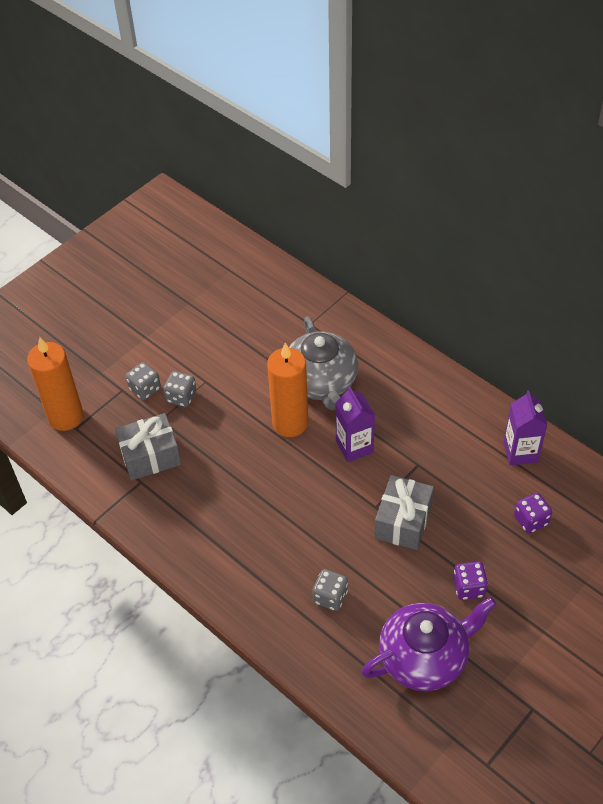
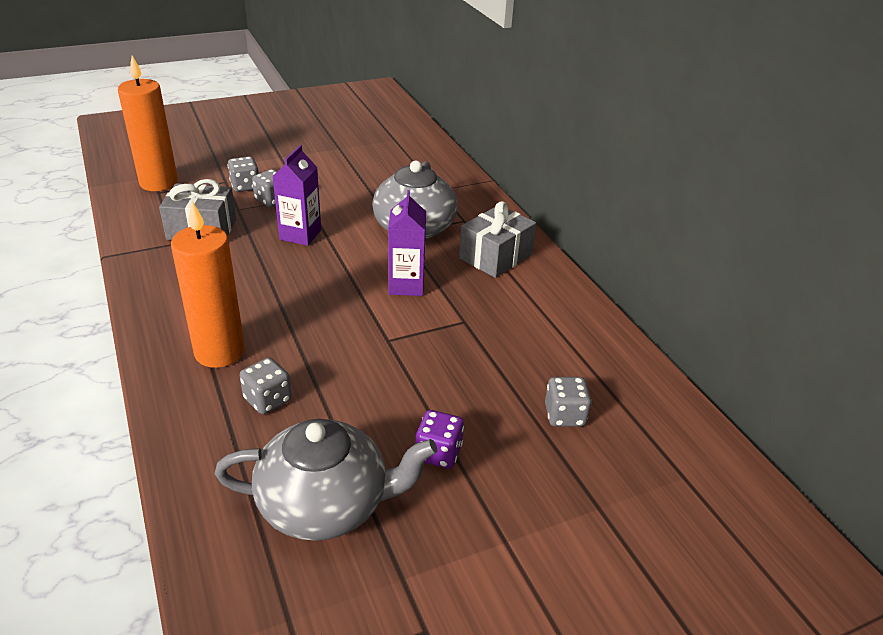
camera: 20 degrees right, 15 degrees down
(290, 423) = (356, 248): orange candle -> orange candle (220, 352)
(403, 521) = (408, 363): grey gift -> grey gift (495, 256)
(424, 657) = (326, 504): purple teapot -> grey teapot
(520, 452) = (593, 349): purple carton -> purple carton (300, 235)
(531, 520) = (564, 415): purple dice -> grey dice

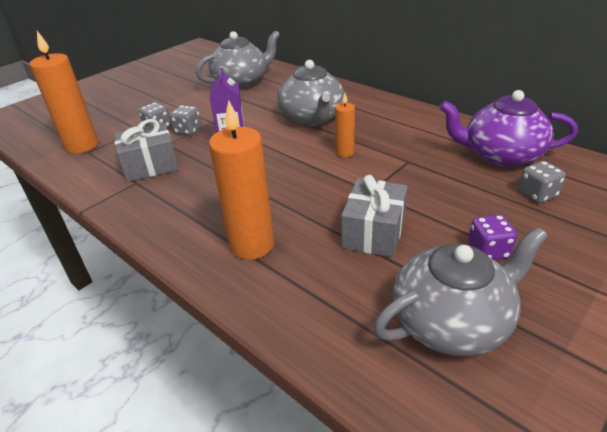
camera: 20 degrees left, 0 degrees up
(268, 400) = (326, 264): grey dice -> none
(381, 155) = (241, 82): none -> grey teapot
(406, 285) = (345, 152): purple carton -> orange candle
(495, 256) = (384, 117): grey gift -> grey gift (373, 232)
(577, 354) = (501, 155): none -> purple teapot

